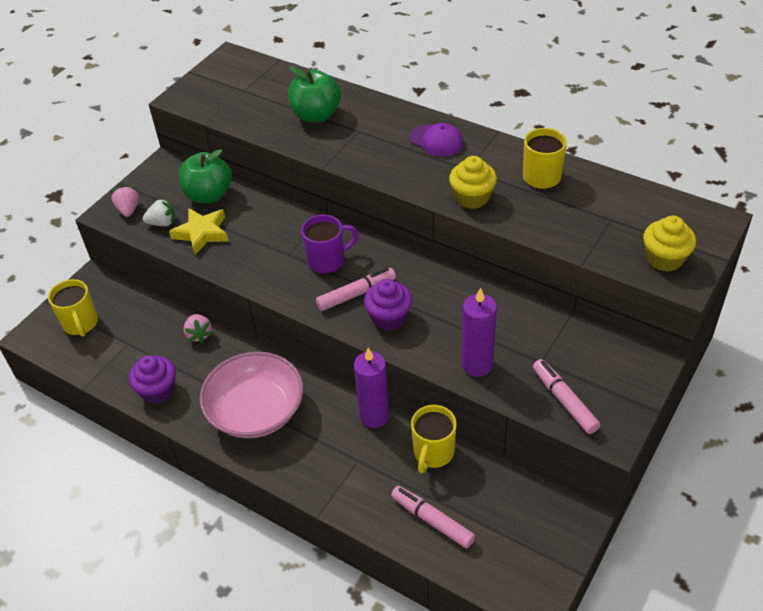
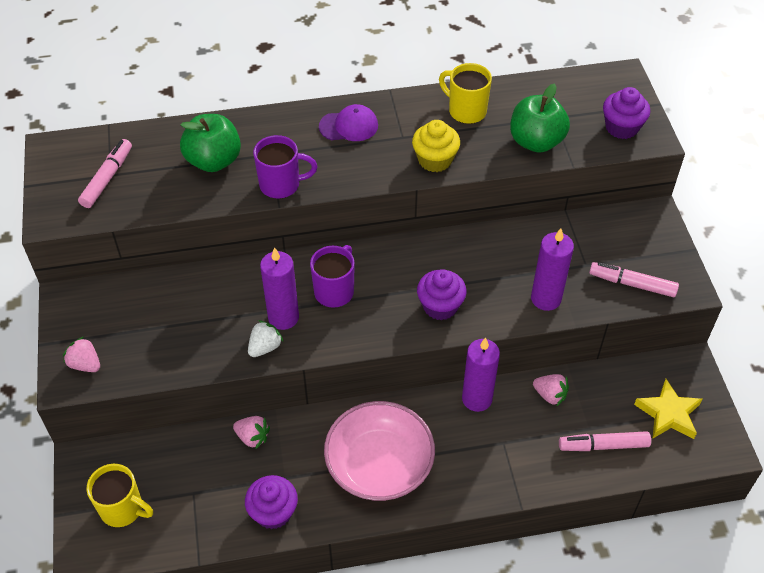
camera: 45 degrees left, 5 degrees up
(162, 223) = (137, 354): white strawberry -> white strawberry (265, 347)
(202, 233) = (189, 339): yellow star -> yellow star (668, 414)
(209, 195) = (152, 300): green apple -> green apple (536, 141)
(274, 256) = (283, 317): none -> purple candle
(341, 154) = (281, 185): none -> purple mug
(356, 294) = (392, 304): pink marker -> pink marker (107, 178)
(433, 453) = (550, 395): yellow mug -> pink strawberry
(664, 259) = (621, 127): yellow cupcake -> purple cupcake

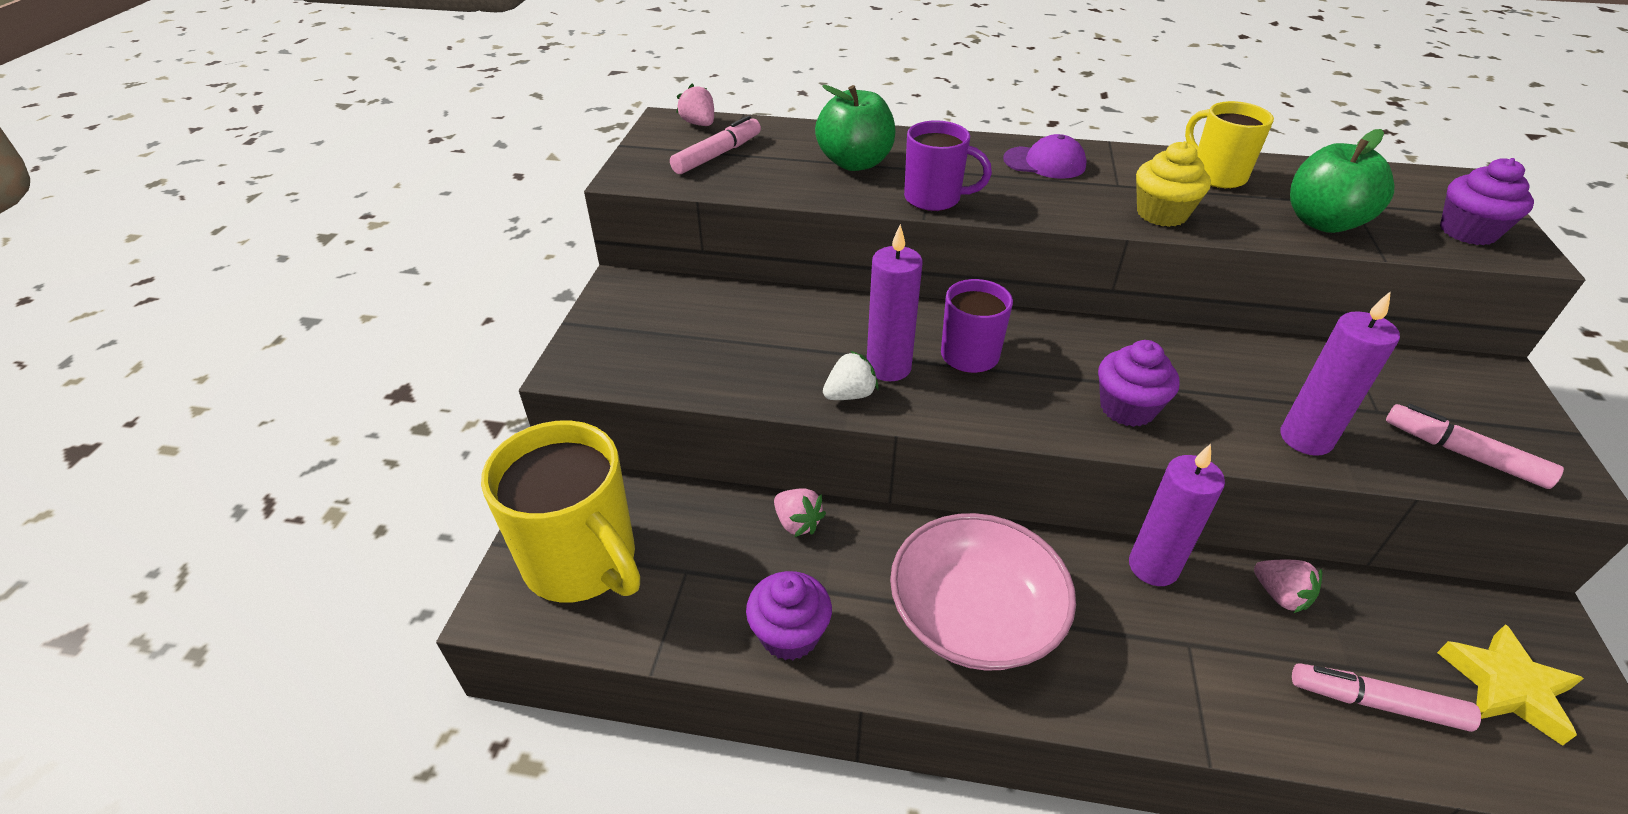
camera: 20 degrees right, 10 degrees down
(85, 364) = (605, 356): pink strawberry -> pink strawberry (699, 124)
(123, 509) = (583, 562): yellow mug -> yellow mug, size x1.75

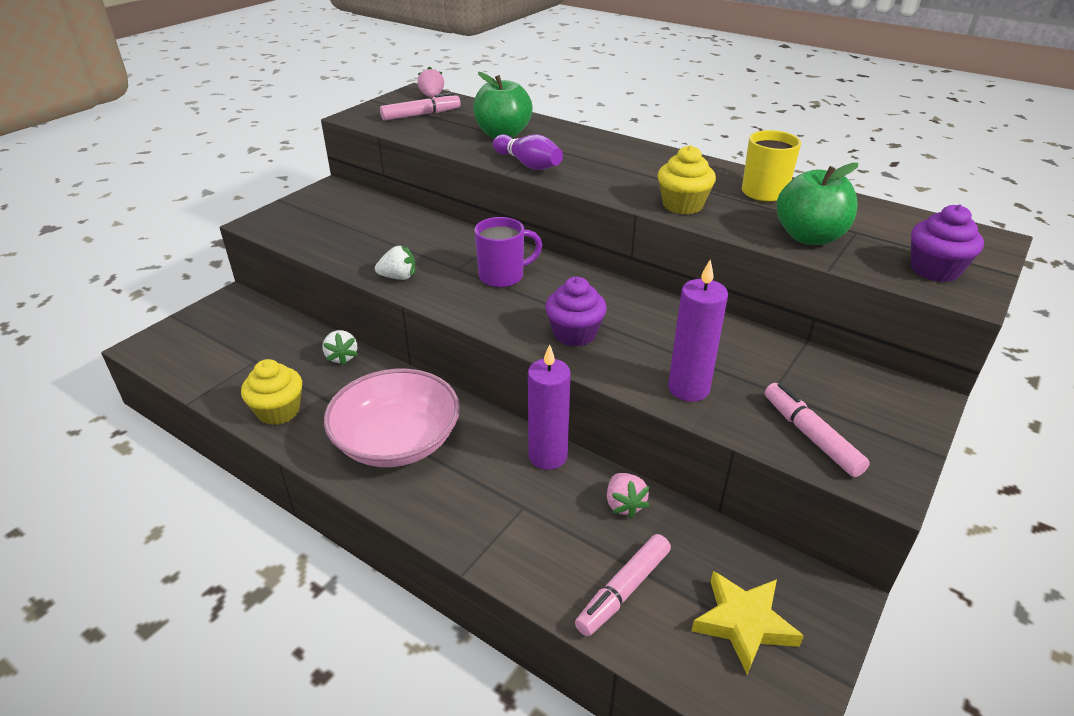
camera: 25 degrees right, 5 degrees down
(583, 562) = (205, 339): yellow mug -> none
(789, 634) = (278, 411): purple cupcake -> yellow cupcake
(797, 523) = (342, 357): pink strawberry -> white strawberry
(888, 367) = (440, 269): purple candle -> none
(934, 199) = (528, 164): purple mug -> purple bowling pin
(1044, 163) = (637, 159): purple cap -> none
(1376, 703) = (623, 590): pink marker -> pink marker turned 90 degrees counterclockwise

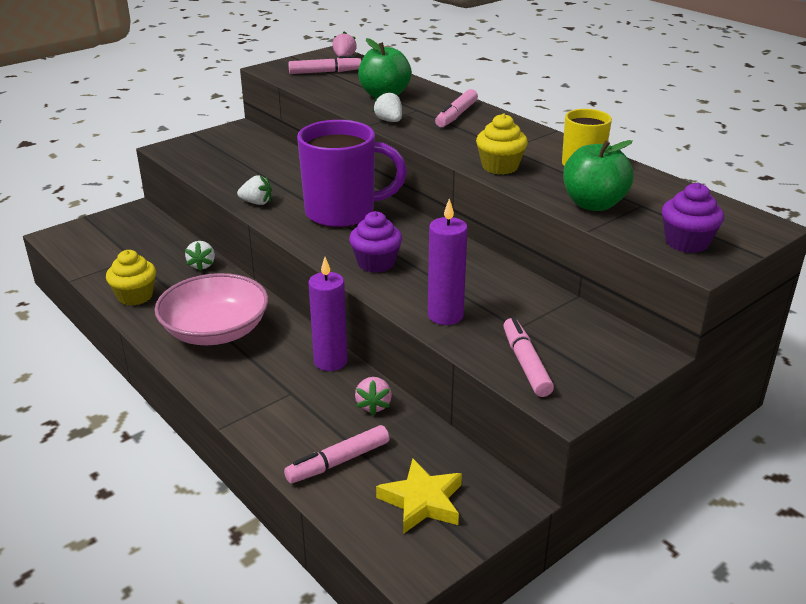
camera: 15 degrees right, 5 degrees down
(503, 276) = (343, 213): purple mug -> purple mug, size x1.75
(528, 164) = (389, 121): purple bowling pin -> white strawberry
(595, 150) = (456, 115): none -> pink marker

